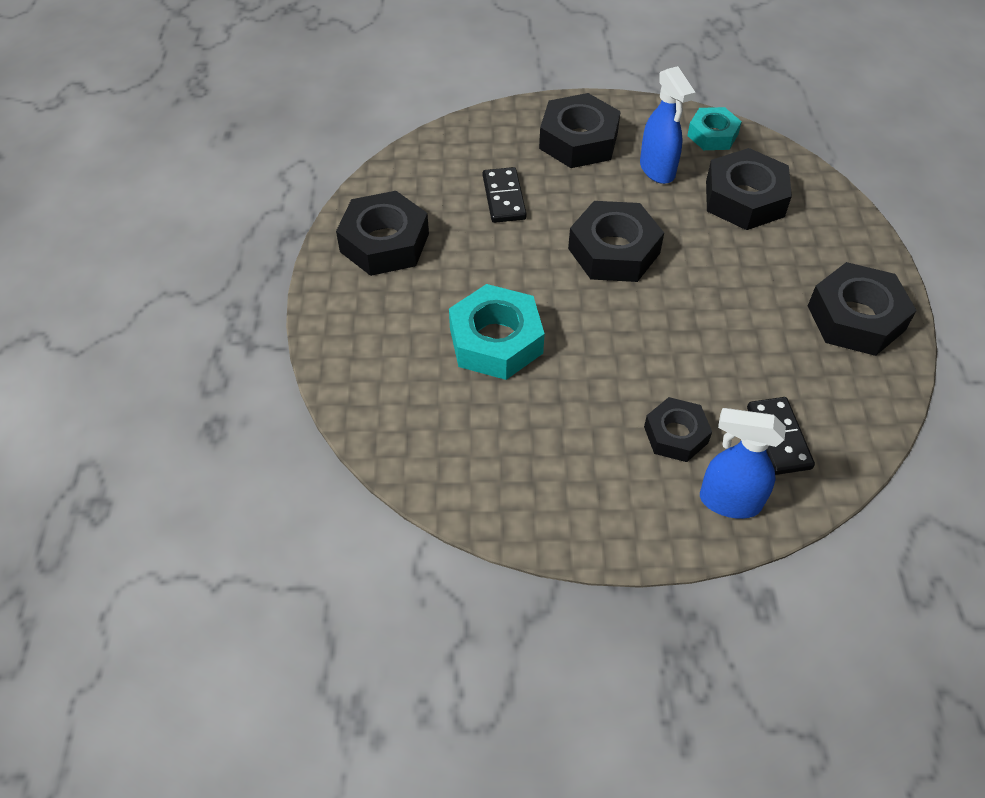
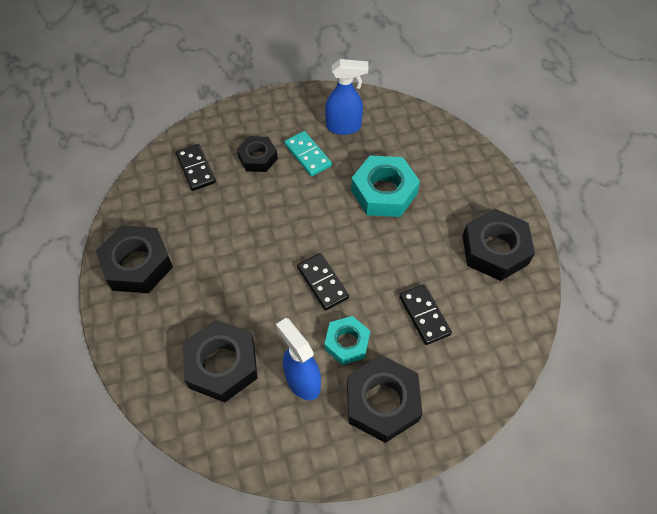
camera: 165 degrees right, 5 degrees up
(594, 421) = (307, 155): none -> turquoise domino
(614, 251) = (322, 283): black nut -> black domino
(712, 135) = (256, 444): turquoise nut -> turquoise nut (347, 343)
(729, 501) = (224, 129): blue spray bottle -> blue spray bottle (344, 127)

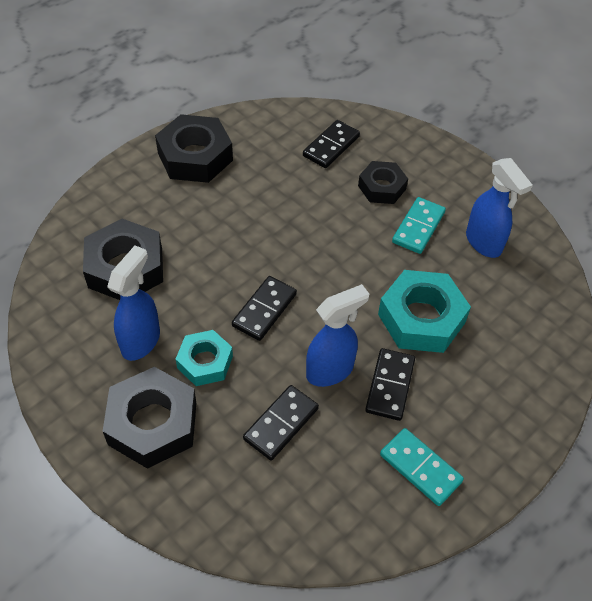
camera: 60 degrees right, 5 degrees down
(397, 265) = (330, 370): none -> blue spray bottle
(427, 236) = (390, 386): none -> black domino
(495, 250) = (420, 468): black nut -> turquoise domino

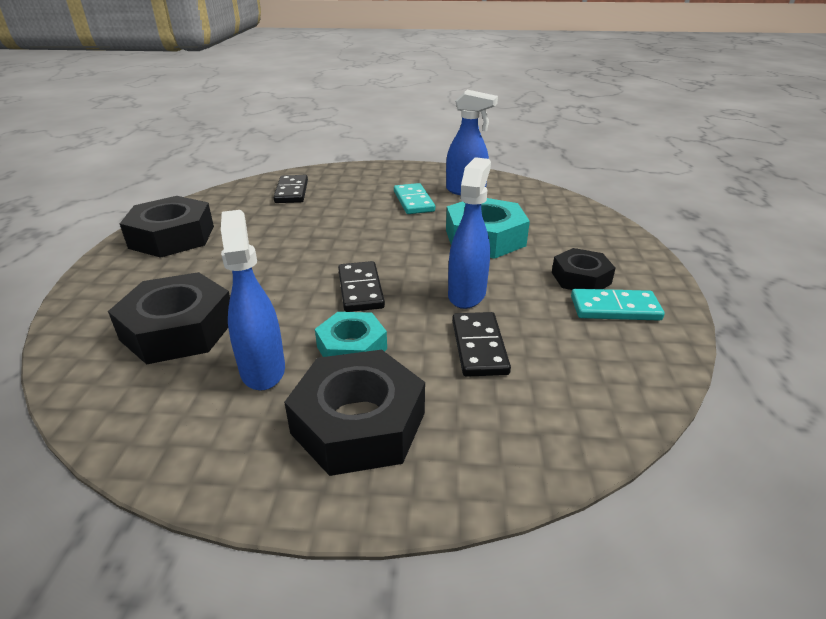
camera: 40 degrees left, 20 degrees down
(382, 187) = (359, 195): black nut -> black nut (580, 278)
(390, 386) = (521, 279): black domino -> none

